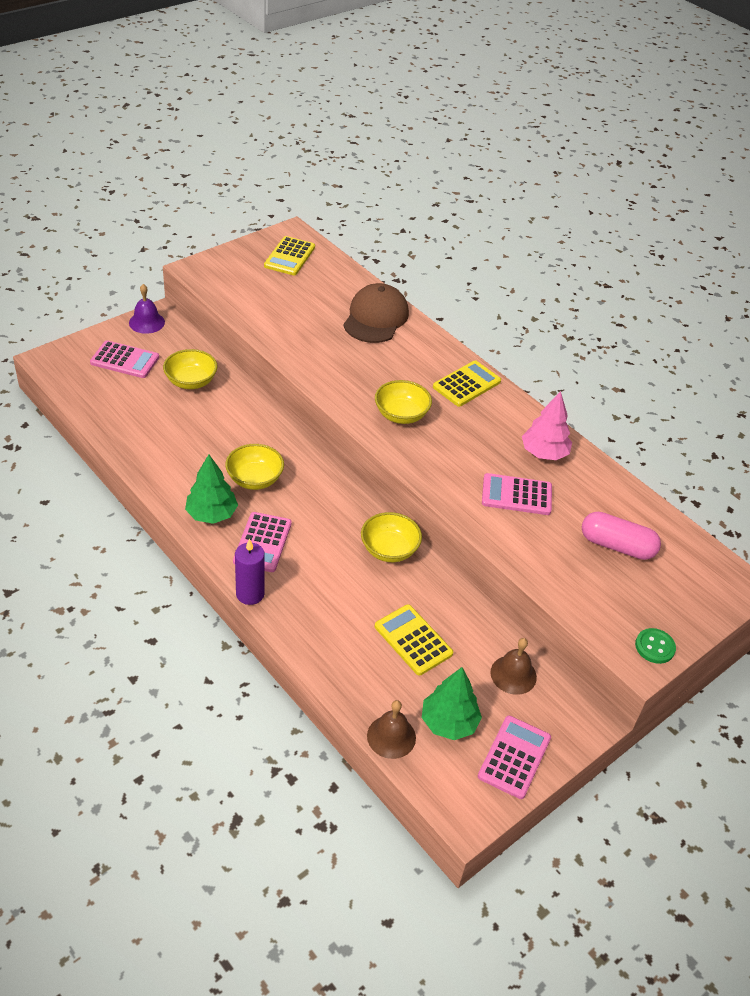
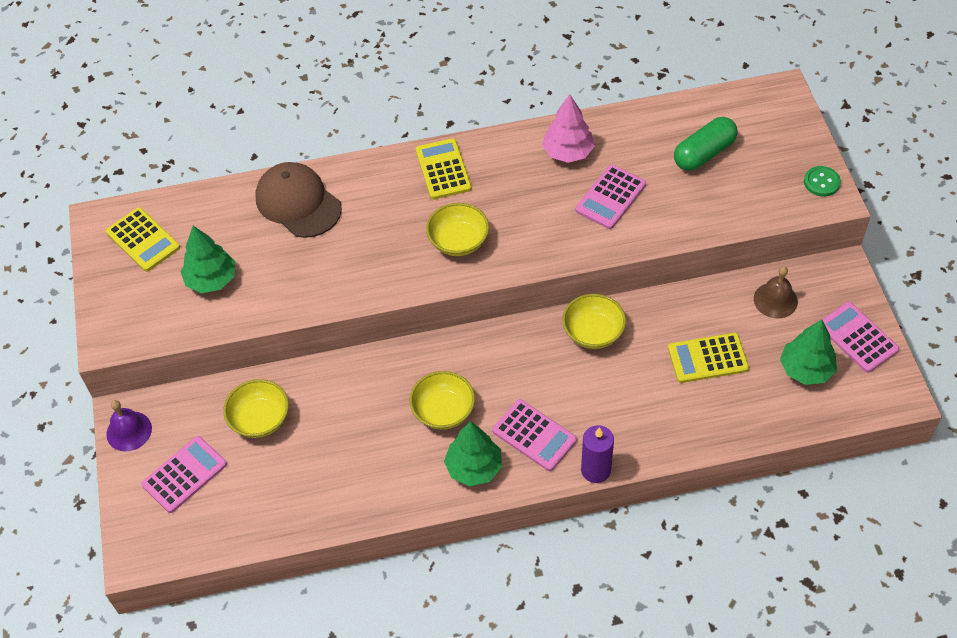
camera: 55 degrees left, 10 degrees up
(277, 298) = (211, 279): none -> green tree
(391, 736) = (803, 418): brown bell -> none
(617, 546) = (704, 154): pink capsule -> green capsule

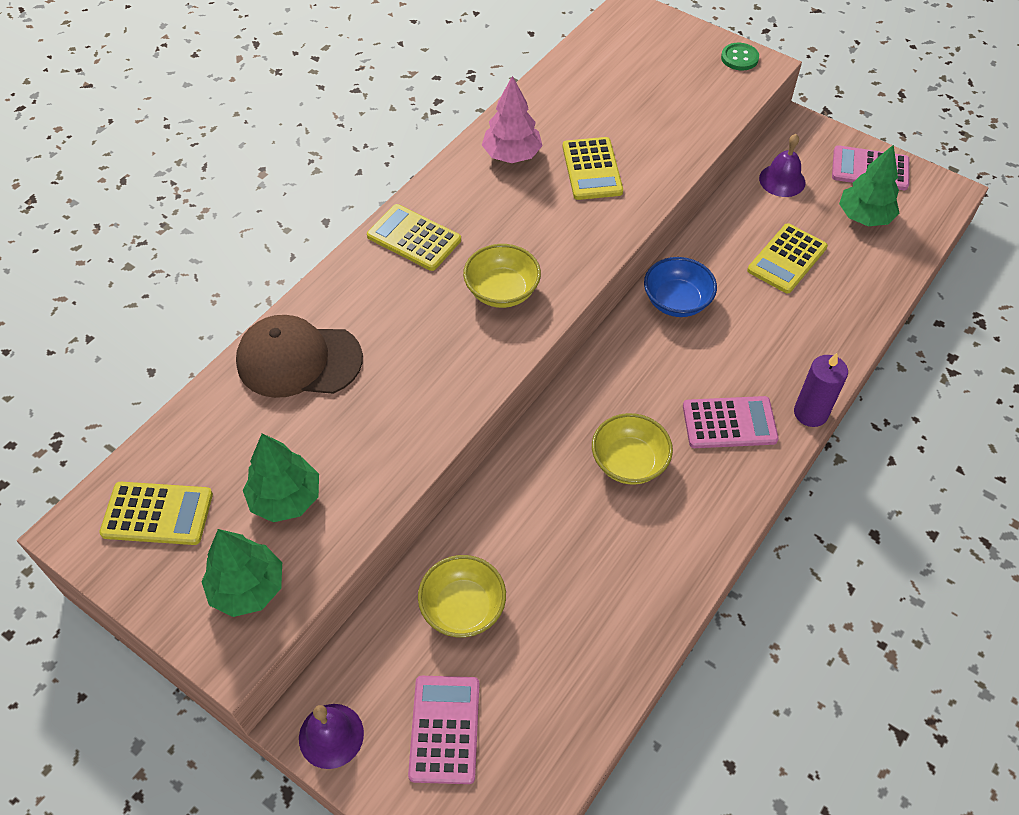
camera: 45 degrees left, 0 degrees up
(474, 467) = (712, 491): green tree -> green tree (247, 588)
(593, 333) = (676, 301): yellow bowl -> blue bowl
(610, 197) = (592, 169): pink calculator -> yellow calculator
(704, 154) = (626, 89): green capsule -> none
(775, 300) = (782, 180): brown bell -> purple bell

